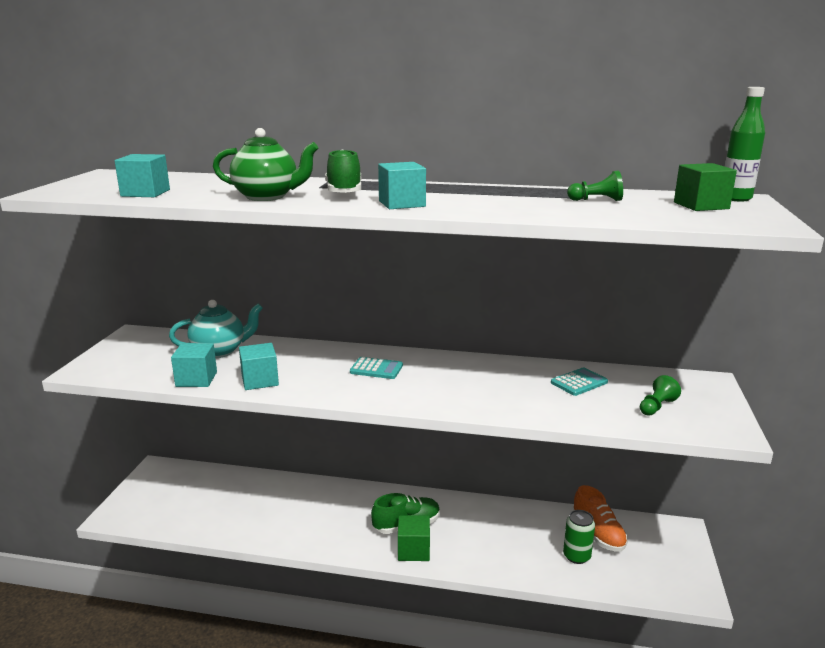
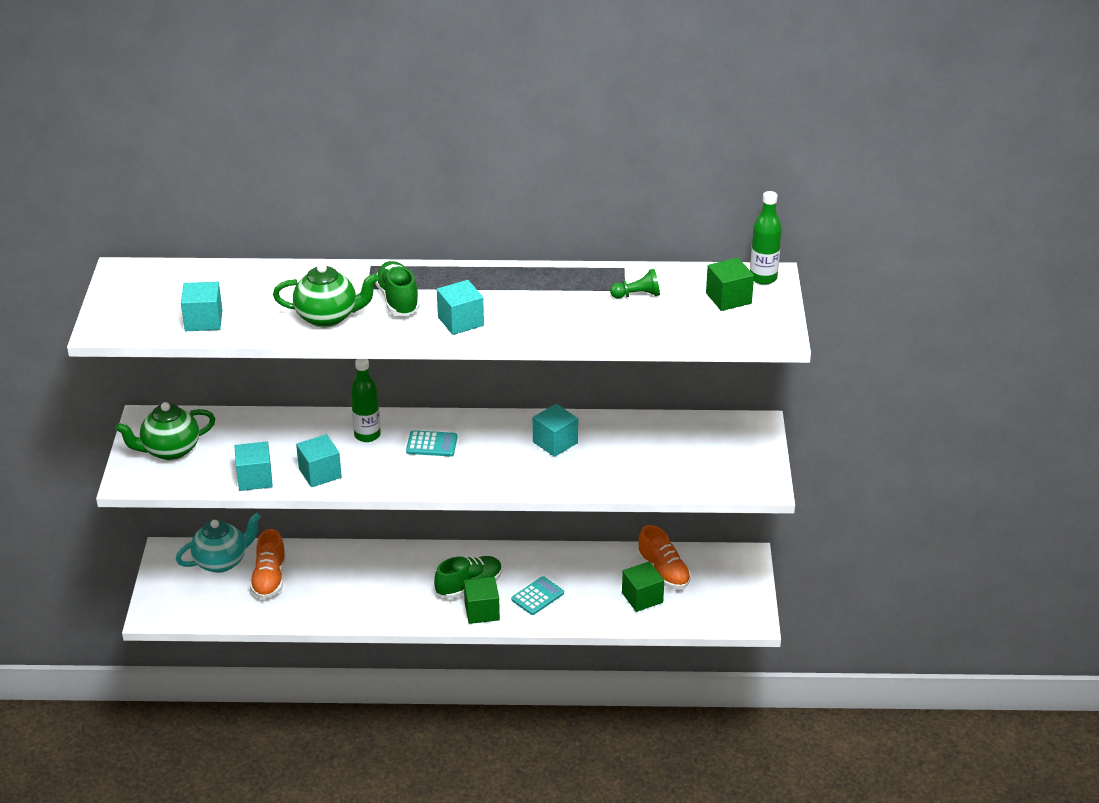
camera: 10 degrees left, 15 degrees up
(136, 354) = (170, 450): none -> green teapot
(219, 351) = (257, 436): turquoise teapot -> turquoise teapot (221, 561)
(229, 498) = (269, 579): none -> orange shoe
(318, 358) = (367, 435): none -> green bottle
(498, 377) = (555, 442): none -> turquoise cube
(576, 556) = (642, 597): green can -> green cube
(579, 382) = (633, 441): turquoise calculator -> turquoise calculator (537, 596)
(656, 406) = (704, 464): green pawn -> none

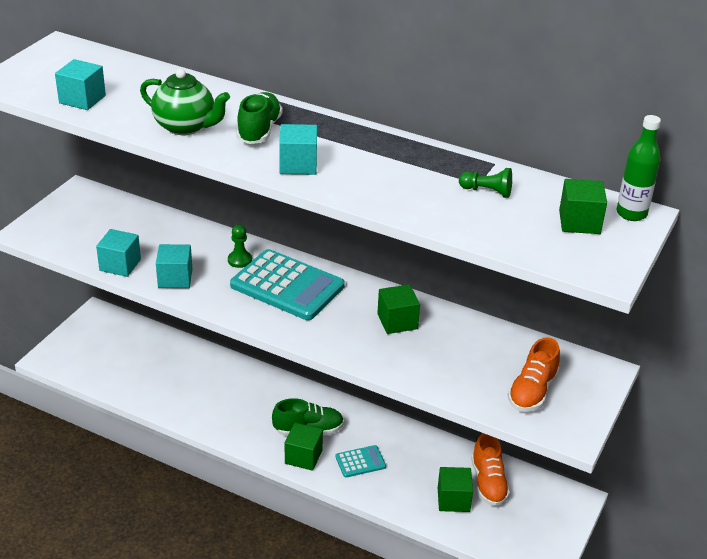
camera: 25 degrees right, 0 degrees up
(170, 450) = (76, 220): green teapot -> none
(221, 561) = (129, 335): turquoise teapot -> none
(269, 579) = (154, 363): orange shoe -> orange shoe (532, 392)
(367, 435) = (239, 260): green bottle -> green pawn
(431, 444) = (287, 286): turquoise calculator -> turquoise calculator, size x2.09
(555, 442) = (397, 321): turquoise cube -> green cube

